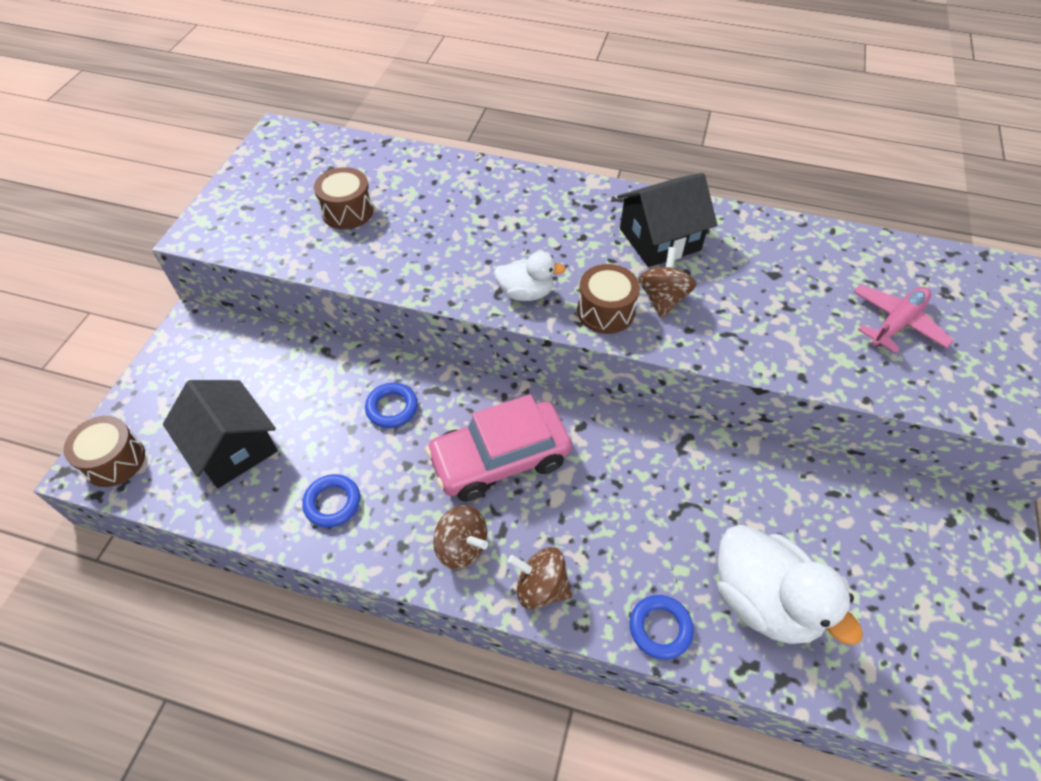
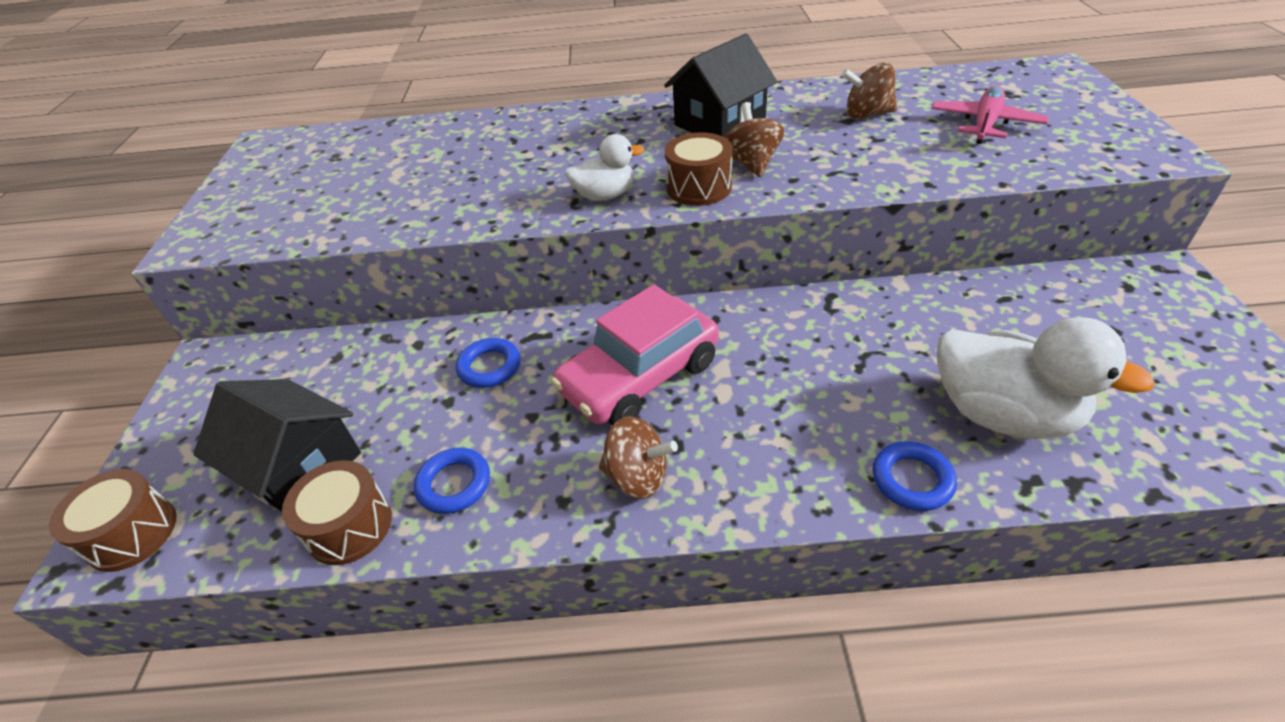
camera: 15 degrees left, 10 degrees down
(347, 211) = (369, 182): brown drum -> brown drum (349, 526)
(540, 587) = (753, 486): brown spinning top -> brown spinning top (867, 114)

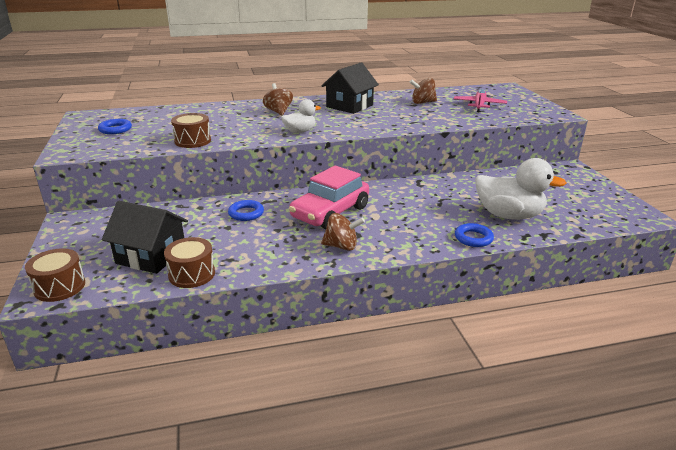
camera: 15 degrees left, 15 degrees down
(454, 484) = (244, 255): blue ring -> blue ring (115, 129)
(698, 187) = (347, 128): brown drum -> brown drum (193, 141)
(751, 163) = (371, 119): brown spinning top -> brown spinning top (278, 112)

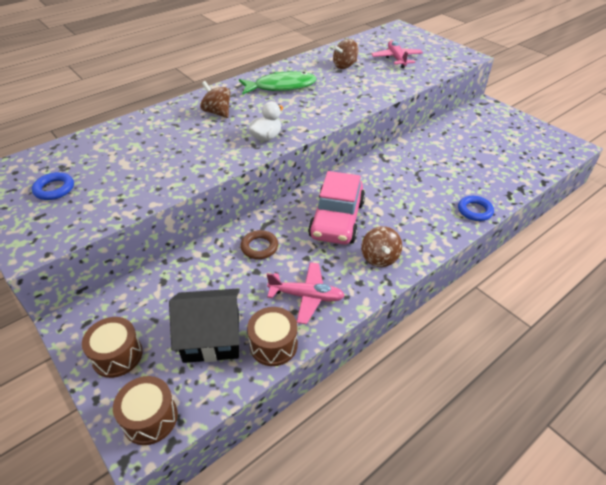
camera: 25 degrees left, 15 degrees up
(193, 141) = (166, 182): brown drum -> brown drum (117, 355)
(246, 213) = (259, 247): blue ring -> brown ring
(250, 253) = (306, 296): none -> pink plane
(341, 246) = (379, 258): brown spinning top -> brown spinning top turned 105 degrees clockwise
(349, 106) = (281, 87): black house -> green fish
(508, 215) = (481, 175): white duck -> none

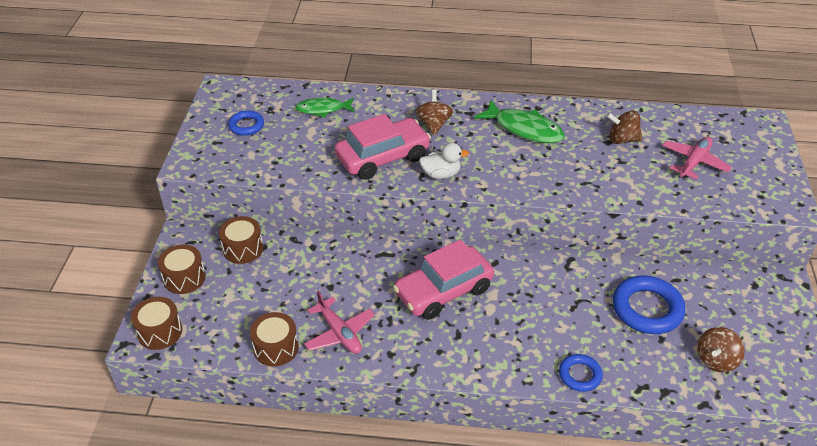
camera: 45 degrees right, 0 degrees up
(113, 144) = (323, 109): none -> green fish
(146, 294) = (243, 249): none -> brown drum
(209, 149) = (383, 157): none -> pink car
(211, 337) = (246, 311): black house -> none
(259, 247) = (355, 269): brown ring -> none
(379, 258) = (433, 348): brown spinning top -> brown spinning top (716, 360)
(453, 155) = (647, 309): none -> blue ring

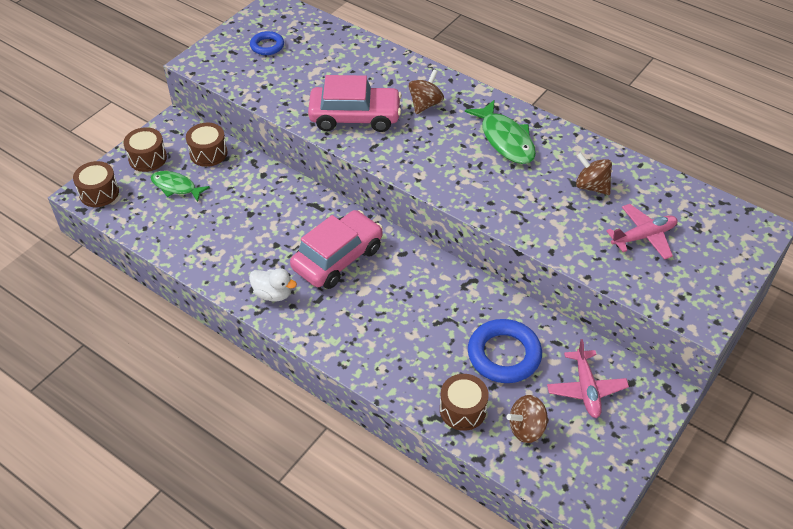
camera: 30 degrees right, 5 degrees up
(276, 348) = (171, 243): brown drum -> brown drum (462, 410)
(323, 109) = (341, 54): green fish -> green fish (176, 187)
(339, 333) = (227, 254): pink plane -> pink plane (586, 389)
(441, 174) = (391, 151): white duck -> white duck (273, 294)
(443, 291) = (337, 258): pink car -> pink car turned 135 degrees clockwise
(580, 375) = (391, 381): blue ring -> none

